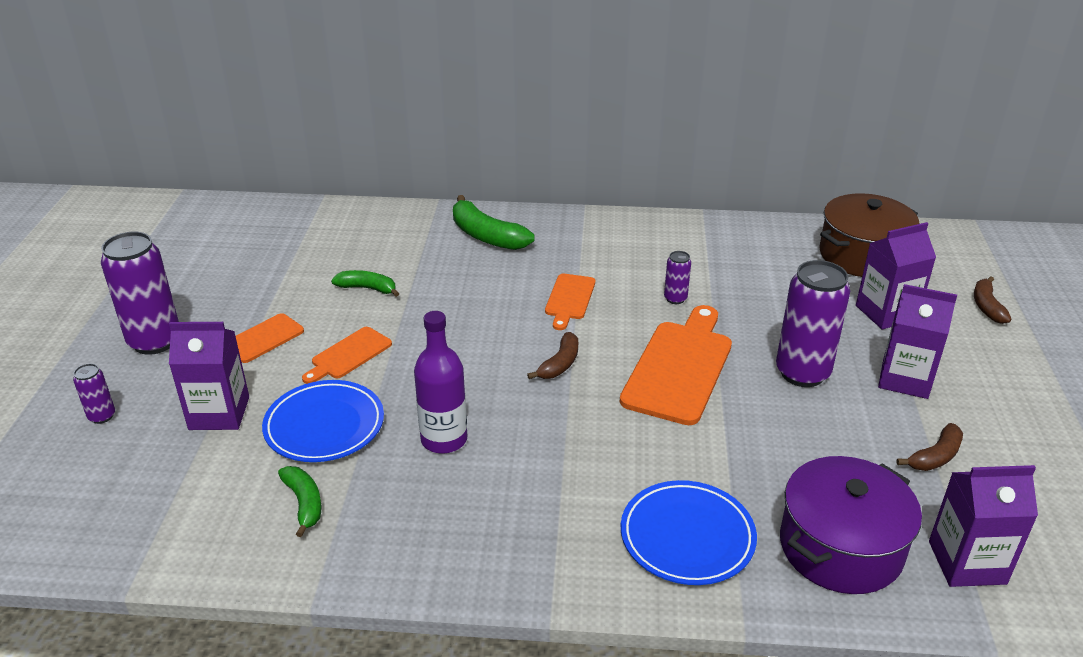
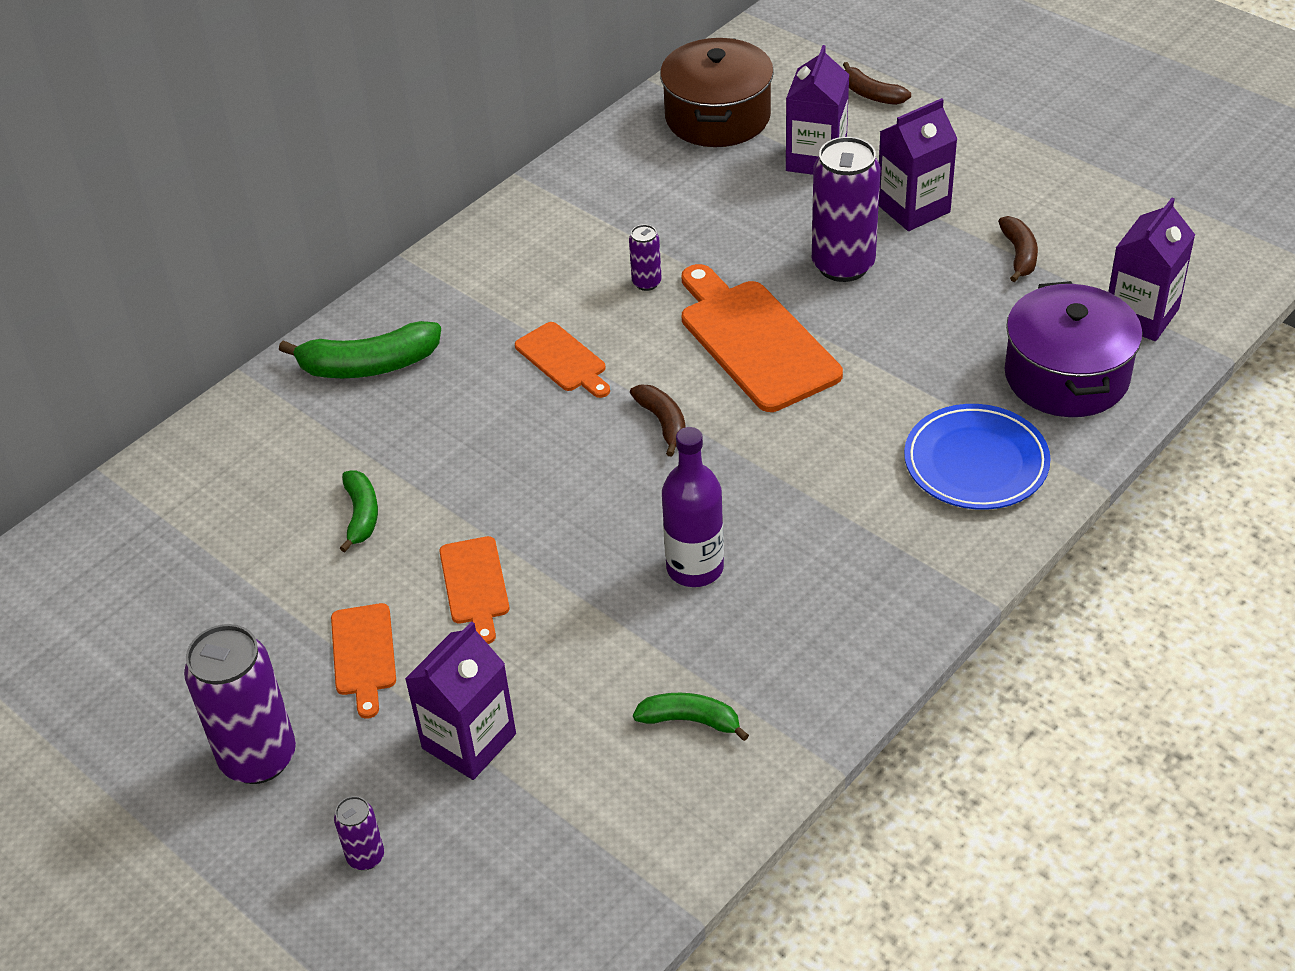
camera: 50 degrees left, 10 degrees up
(324, 426) = (581, 655): blue plate -> none
(367, 288) = (361, 515): green banana -> green banana turned 120 degrees clockwise

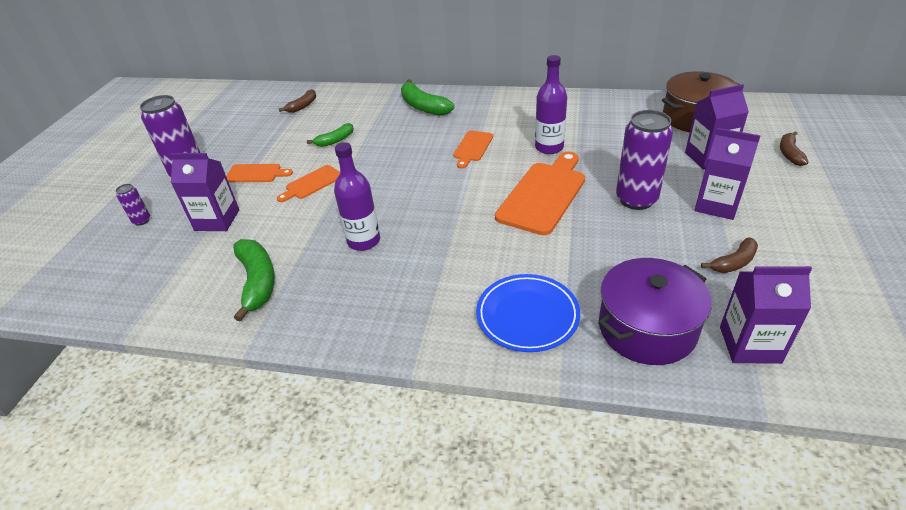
camera: 60 degrees right, 5 degrees down
(364, 654) = (256, 173): orange cutting board -> orange cutting board turned 135 degrees counterclockwise
(646, 283) = (549, 147): purple can -> purple bottle
(663, 423) = (456, 191): brown banana -> brown banana (302, 106)
(690, 720) = (257, 282): green banana -> green banana, size x1.66

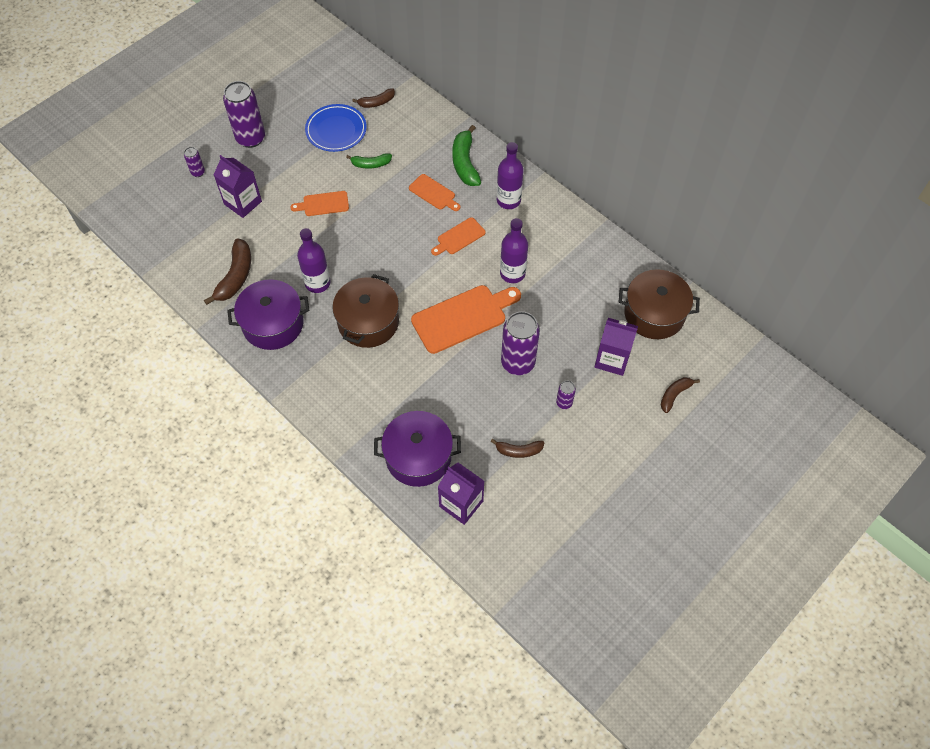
camera: 30 degrees right, 20 degrees up
(256, 173) = (294, 168): orange cutting board -> orange cutting board (433, 193)
(257, 282) = (235, 277): green banana -> brown banana
(343, 300) = (273, 324): none -> purple pot
(453, 244) = (368, 322): none -> brown pot
(487, 110) = (508, 200): none -> purple bottle
(527, 316) = (363, 404): blue plate -> blue plate (336, 130)
(716, 205) = (564, 403): purple carton -> purple can

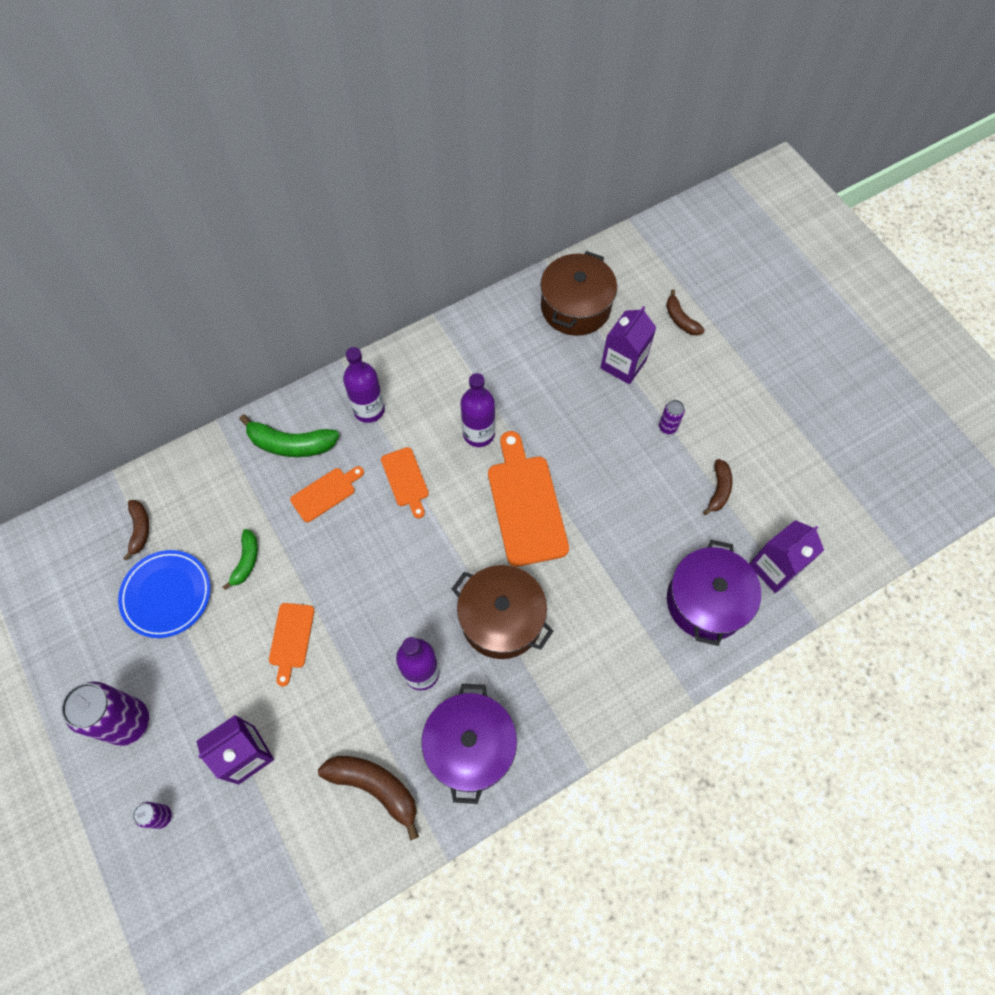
camera: 75 degrees left, 5 degrees up
(518, 363) = (604, 460): purple can -> none

